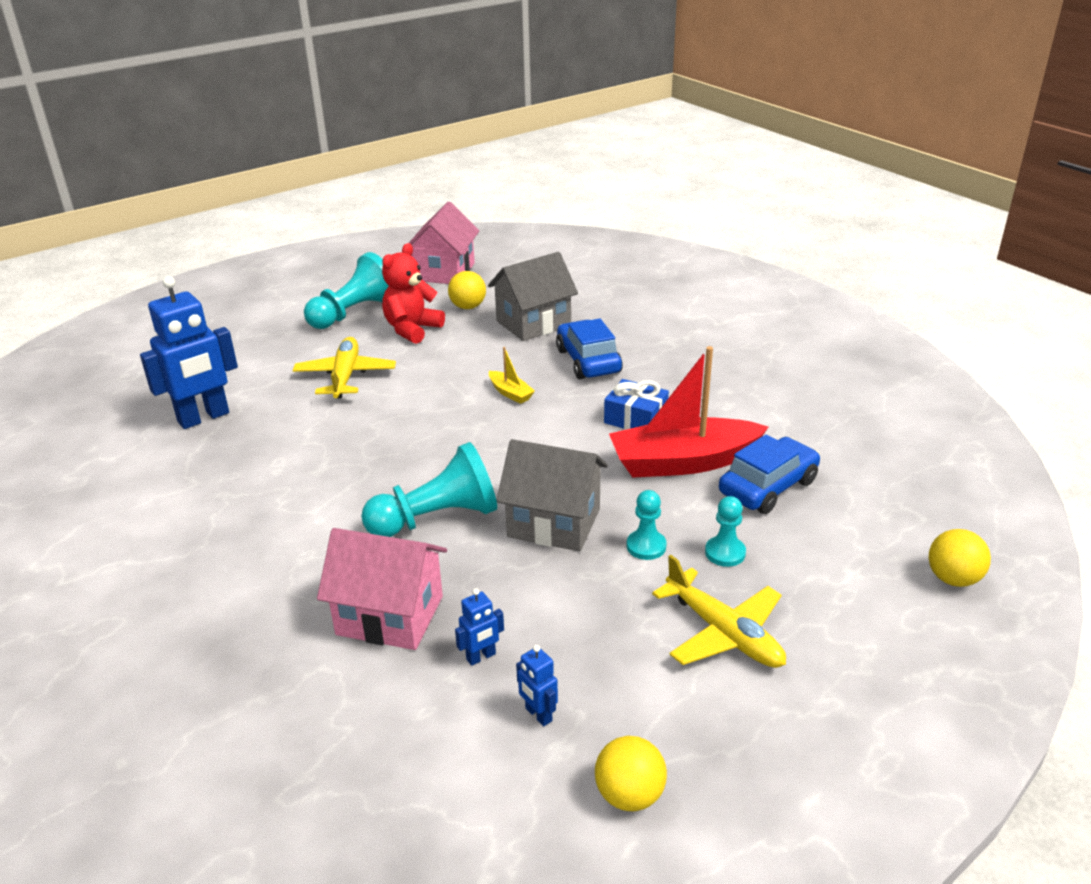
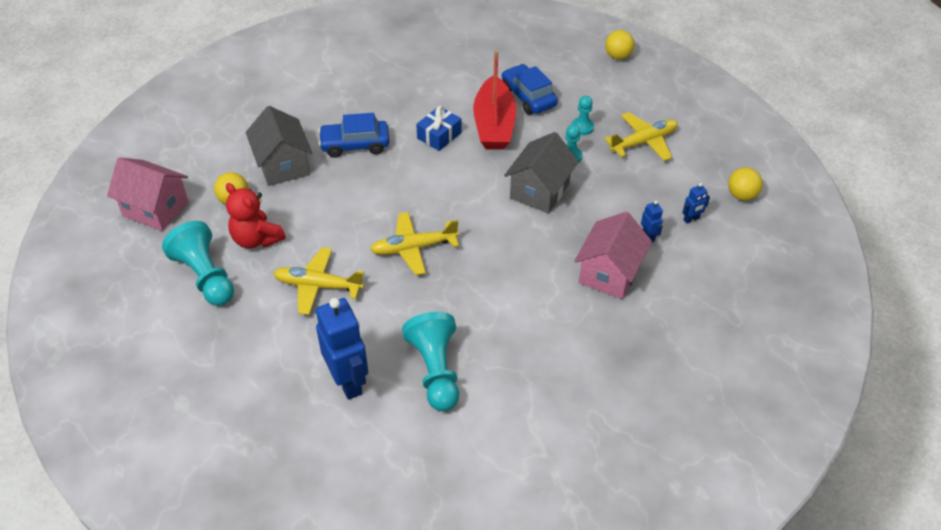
camera: 80 degrees left, 15 degrees up
(414, 430) = (413, 248): none -> yellow plane
(437, 518) = (522, 244): turquoise pawn -> turquoise pawn (435, 371)
(510, 393) = (383, 191): yellow boat -> none

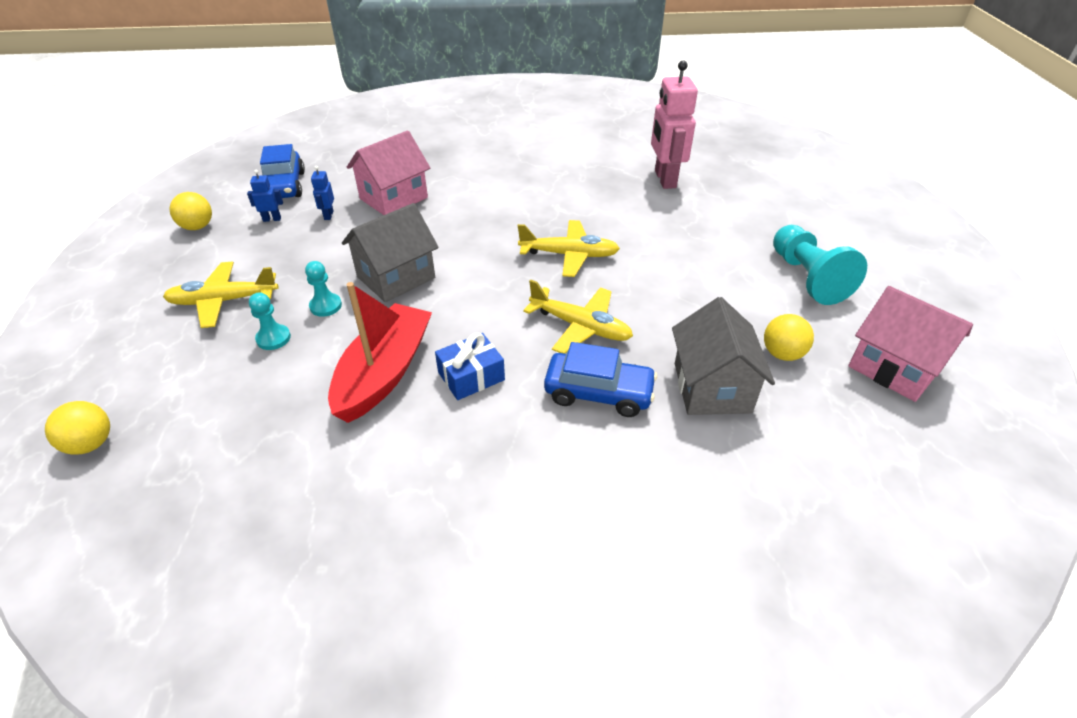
camera: 160 degrees left, 5 degrees down
(256, 239) = (749, 301): red teddy bear -> none
(318, 286) = (681, 245): yellow plane -> yellow plane (580, 327)
(348, 381) = (664, 179): blue robot -> pink robot
(435, 371) = (589, 172): turquoise pawn -> none
(528, 97) = (299, 405): blue car -> blue car (284, 186)

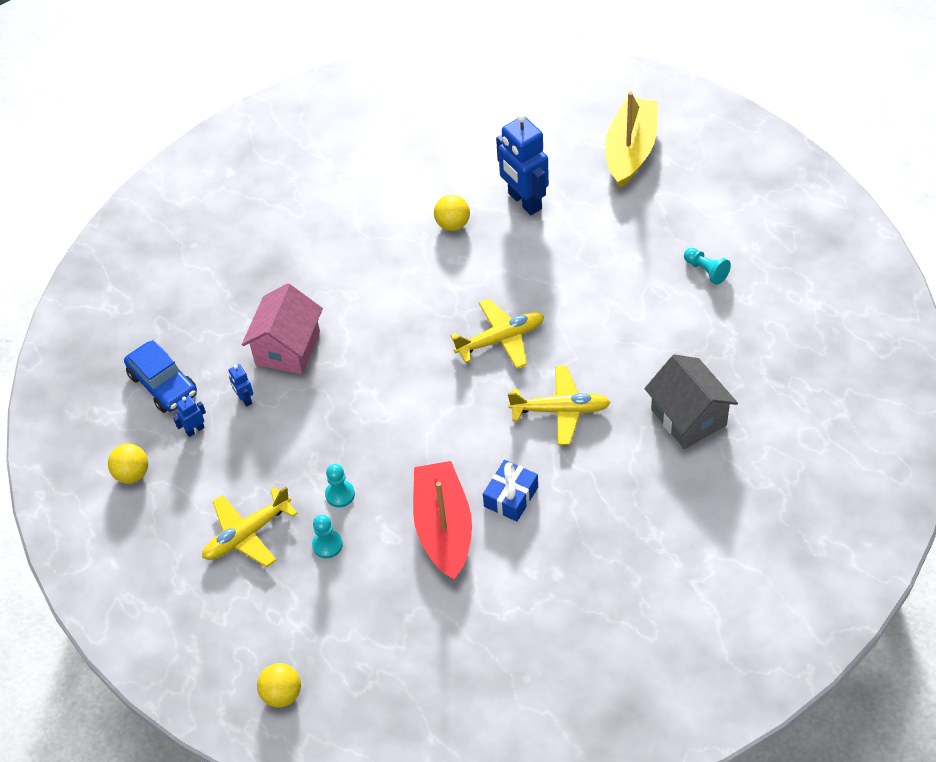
camera: 25 degrees left, 10 degrees up
(396, 277) = (372, 436): grey house -> none
(598, 393) = (613, 463): blue car -> none
(664, 179) = (524, 201): pink robot -> blue robot
(782, 354) = (722, 360): yellow ball -> yellow ball (453, 224)
(783, 179) = (630, 151): none -> yellow boat
(807, 278) = (706, 271): turquoise pawn -> turquoise pawn, size x0.52
(894, 368) = (804, 334): pink house -> none

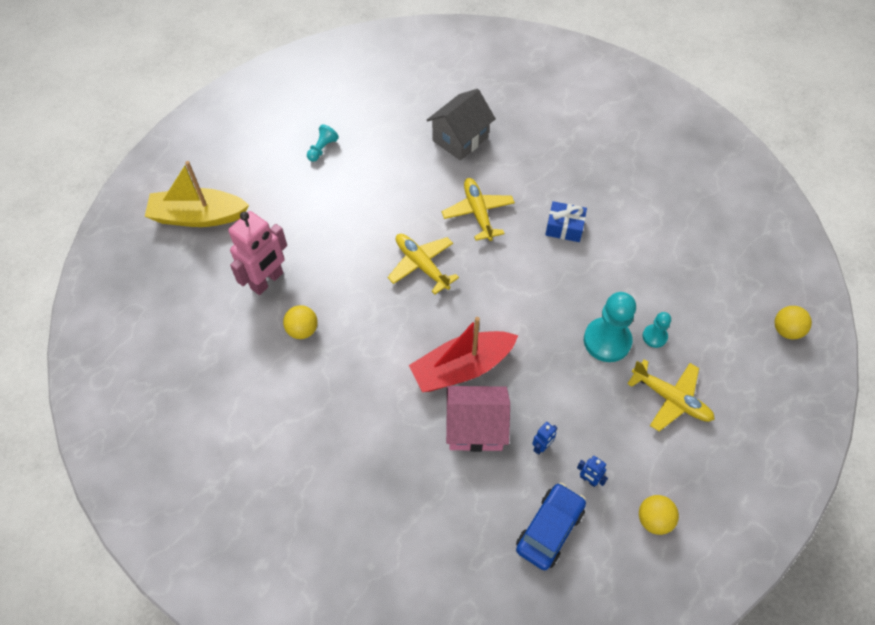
camera: 110 degrees left, 5 degrees up
(340, 494) = (607, 341): turquoise pawn -> turquoise pawn, size x1.92
(443, 528) = (607, 263): red boat -> red boat (462, 368)
(524, 201) = (267, 281): blue robot -> pink robot

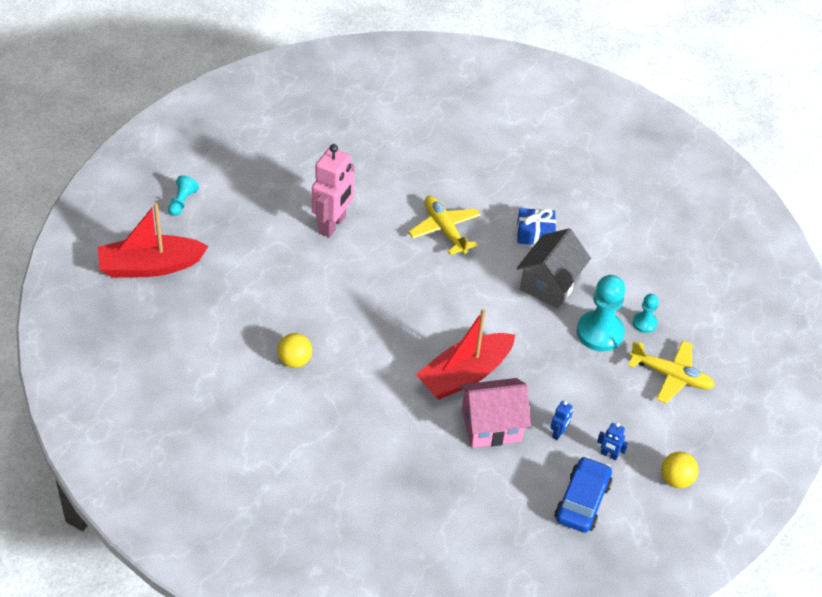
camera: 15 degrees left, 10 degrees down
(198, 216) = (150, 266): yellow boat -> red boat
(267, 281) = (244, 319): pink robot -> pink robot (332, 225)
(322, 149) = (264, 185): turquoise pawn -> turquoise pawn (182, 202)
(421, 265) = (399, 286): yellow plane -> none
(460, 139) = (407, 160): grey house -> grey house (549, 284)
(786, 330) = (767, 302): yellow ball -> none

